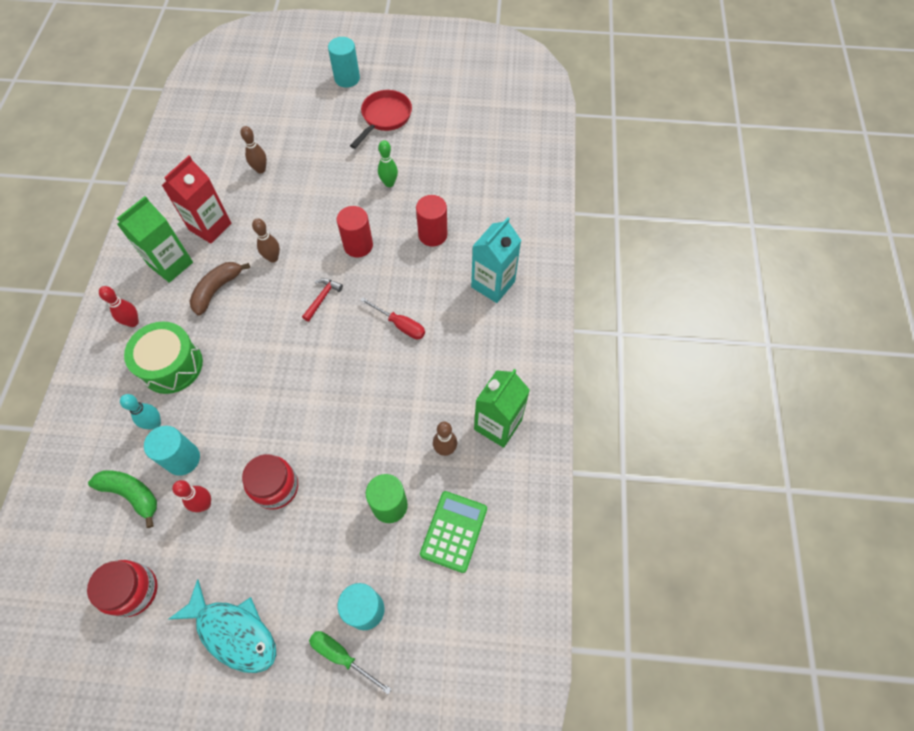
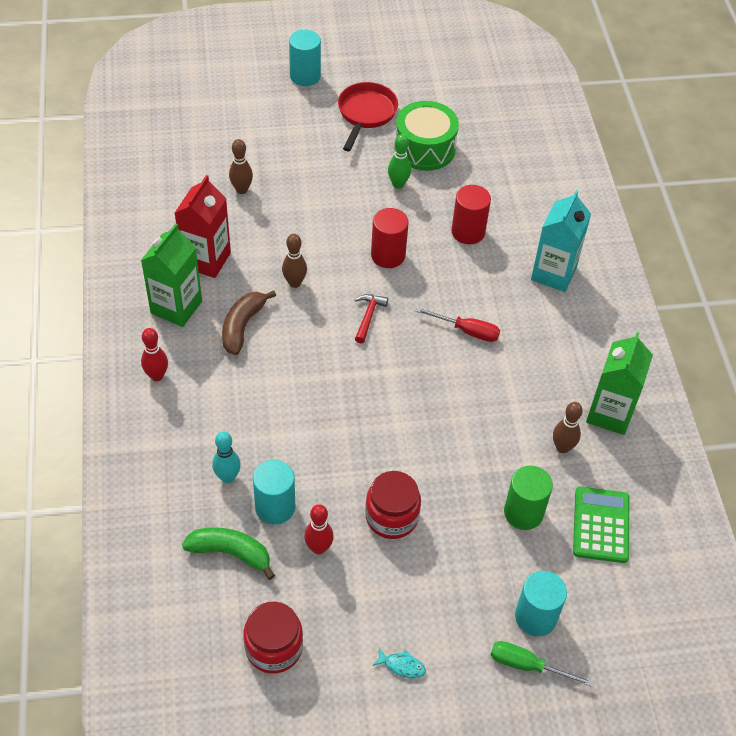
camera: 15 degrees left, 10 degrees down
(171, 365) = (222, 414): green drum -> green drum (425, 148)
(233, 632) = (402, 666): turquoise fish -> turquoise fish, size x0.41

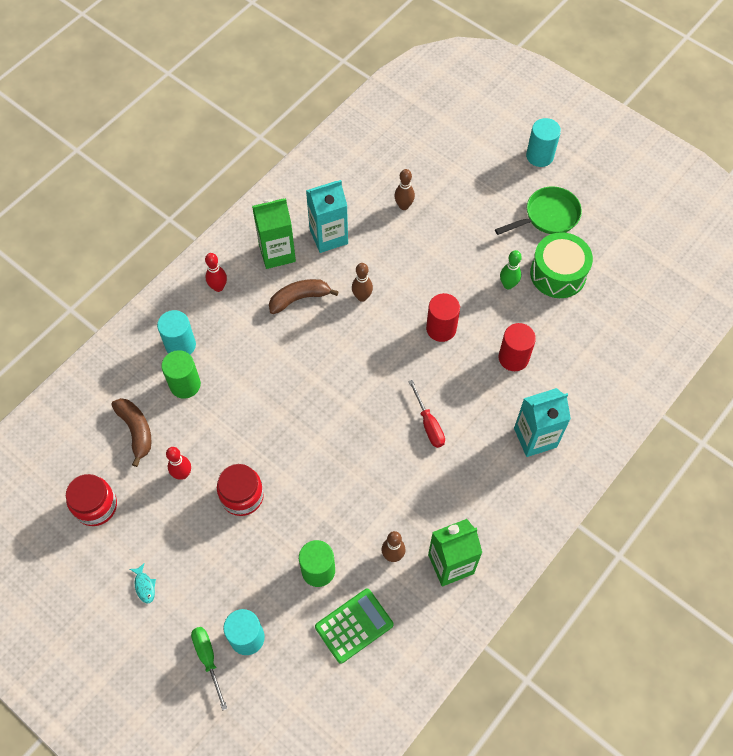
camera: 50 degrees right, 10 degrees up
(206, 260) = (328, 236): red carton -> turquoise carton
(227, 477) = (185, 384): turquoise bowling pin -> green cylinder
(231, 553) = (136, 431): green banana -> brown banana
(275, 507) = (188, 427): turquoise cylinder -> turquoise cylinder (180, 345)
(366, 114) = (548, 216): red pan -> green pan
(368, 316) = (379, 358): red hammer -> none

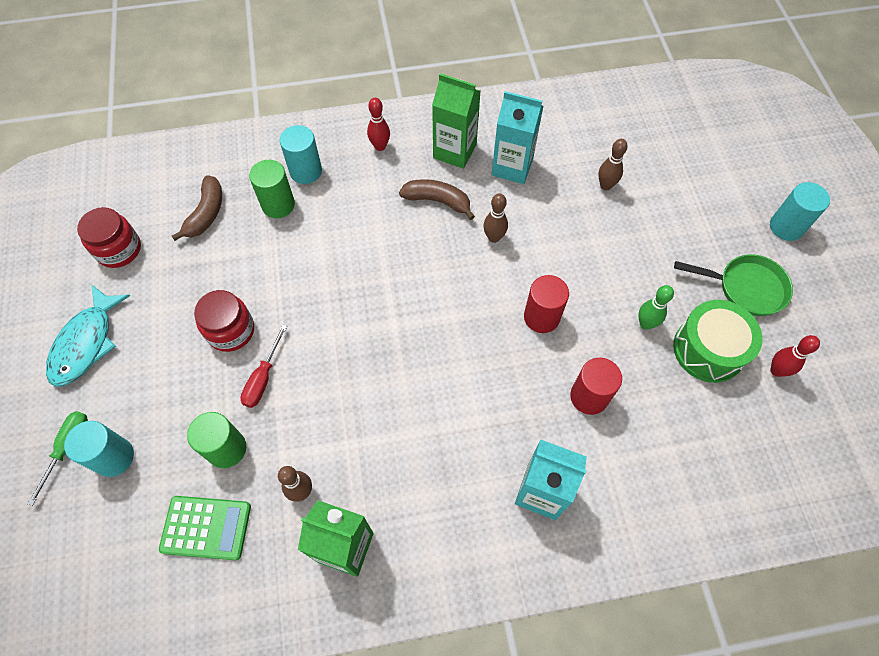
camera: 40 degrees right, 0 degrees up
(144, 586) = (86, 343): turquoise fish -> turquoise fish, size x2.47
(182, 474) = (205, 275): red bowling pin -> red bowling pin (776, 370)
(428, 424) = (449, 395): red screwdriver -> red screwdriver (263, 378)

